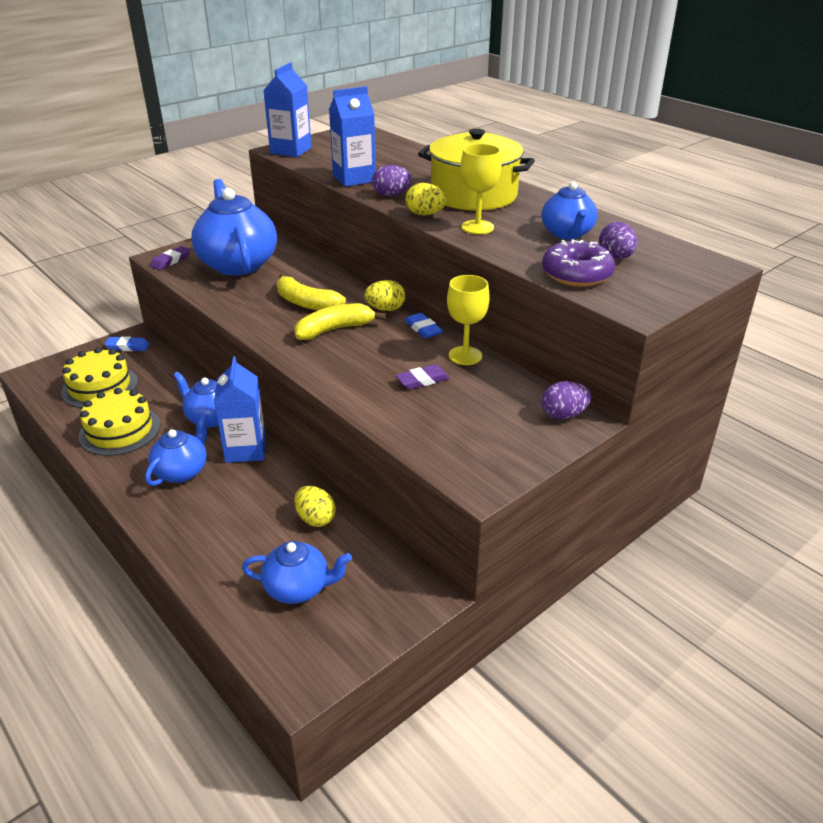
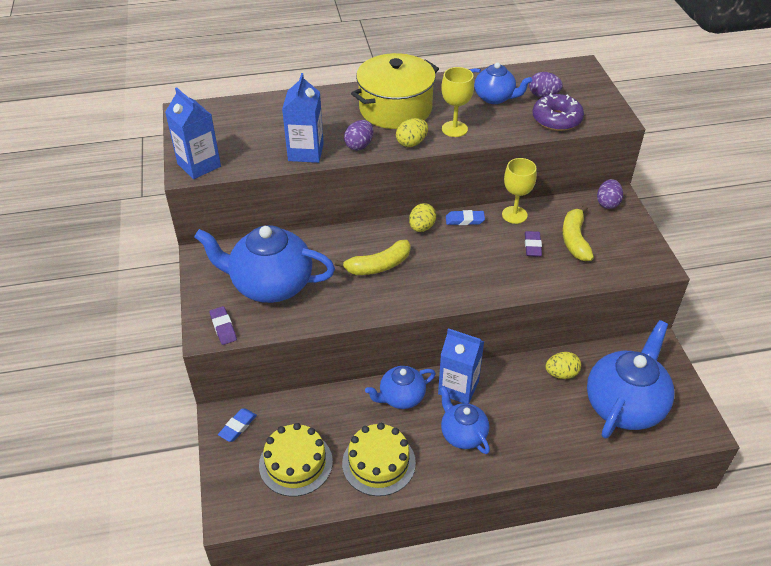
camera: 60 degrees left, 10 degrees up
(298, 588) = (624, 405): blue teapot -> blue teapot, size x1.79
(334, 329) = (433, 264): yellow banana -> yellow banana (574, 240)

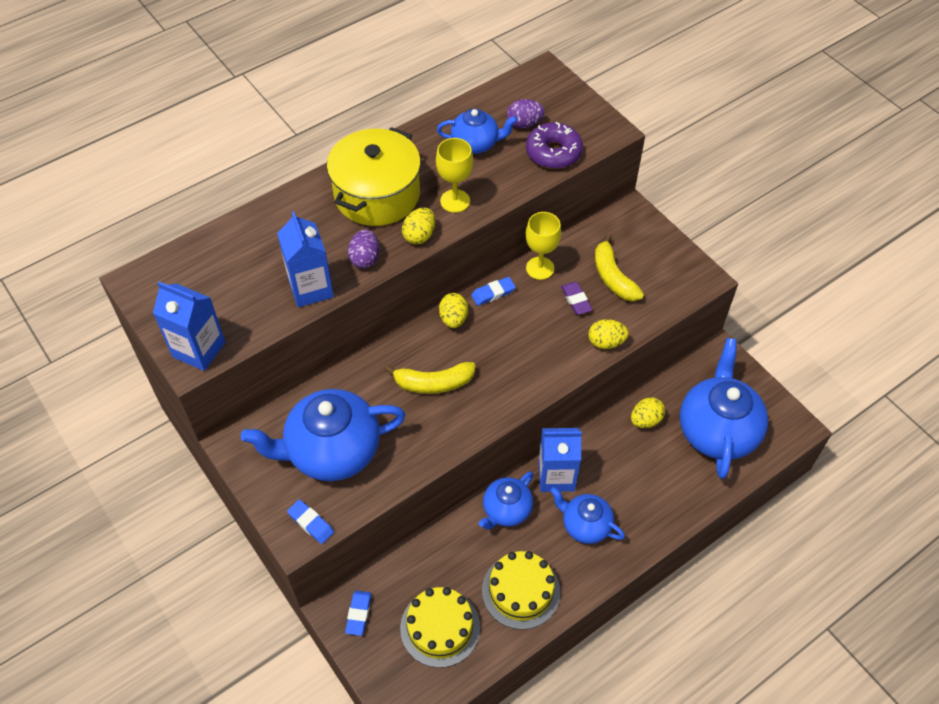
camera: 25 degrees left, 10 degrees up
(223, 327) = (311, 523): purple eraser -> blue eraser
(378, 266) = (433, 383): yellow banana -> yellow banana turned 45 degrees clockwise
(542, 284) = (606, 342): none -> yellow egg
(607, 203) = (624, 220): purple egg -> none

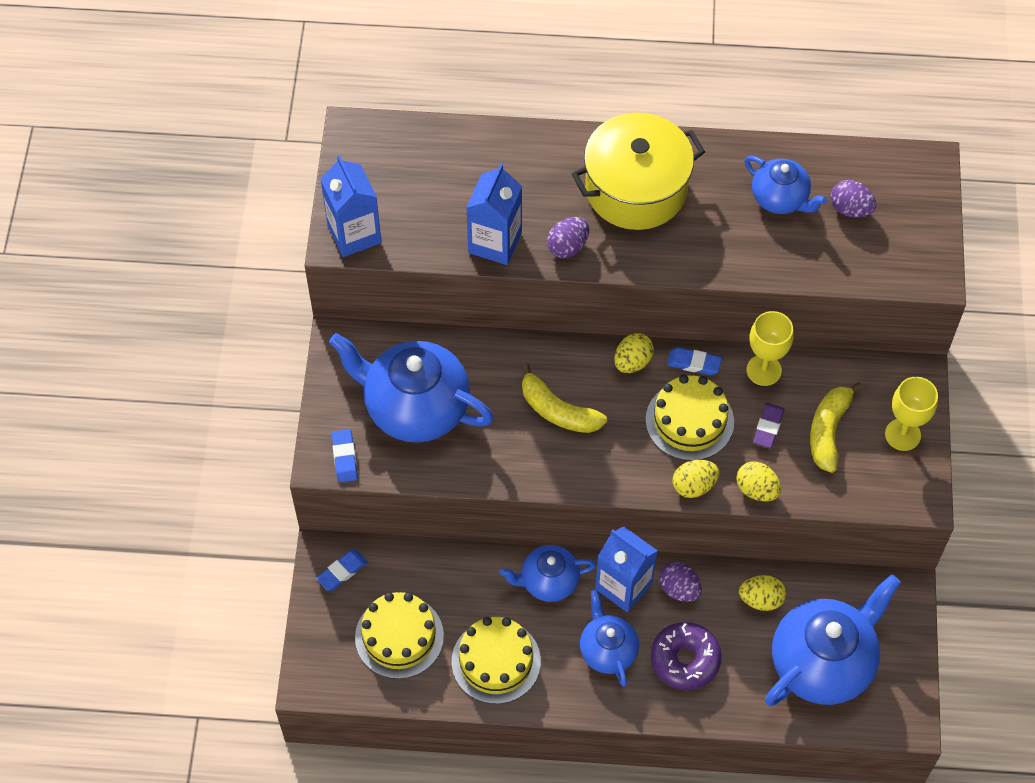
camera: 40 degrees right, 5 degrees up
(419, 235) = (638, 258): yellow egg -> yellow egg (694, 486)
(455, 201) = (703, 245): yellow goblet -> yellow goblet (902, 434)
(524, 330) = (689, 421): none -> yellow cake
(553, 152) = (849, 260): purple donut -> purple donut (685, 660)
(591, 451) = (679, 589): none -> purple egg

